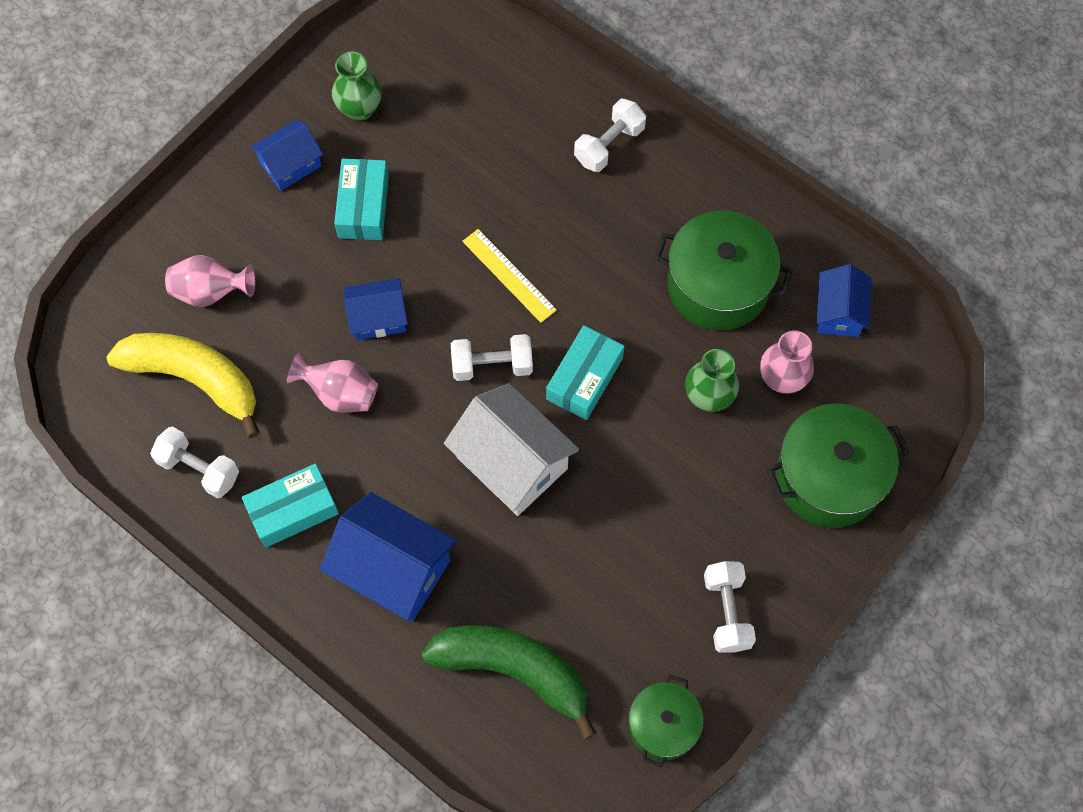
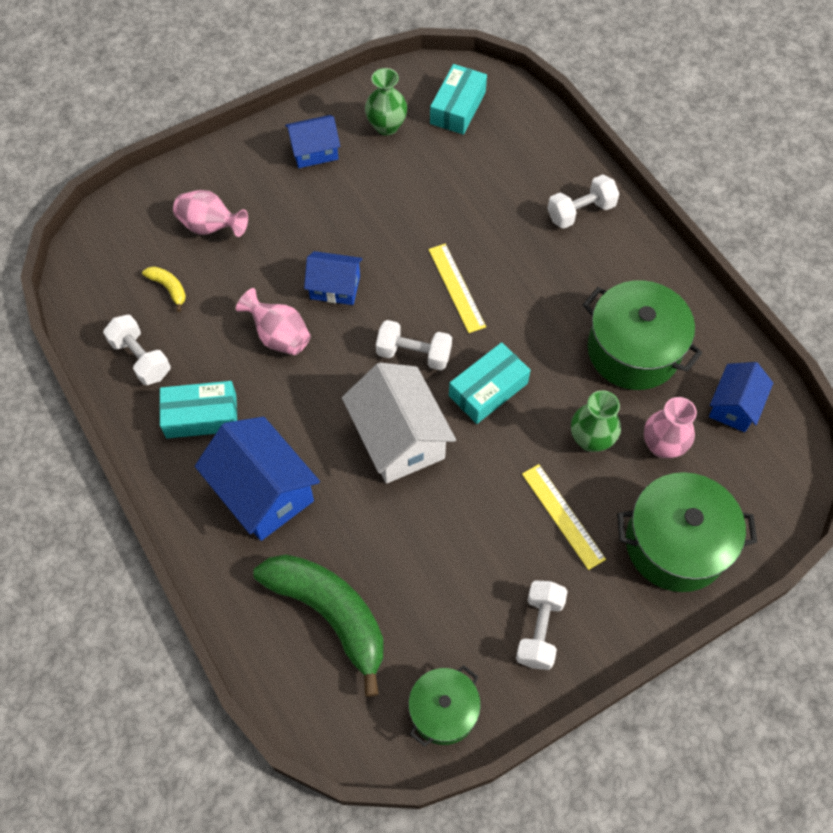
camera: 20 degrees right, 5 degrees down
(195, 379) = (169, 288): yellow banana -> yellow banana, size x0.42
(363, 206) = (359, 199): turquoise box -> turquoise box (457, 108)
(708, 487) = (563, 516): none -> yellow ruler

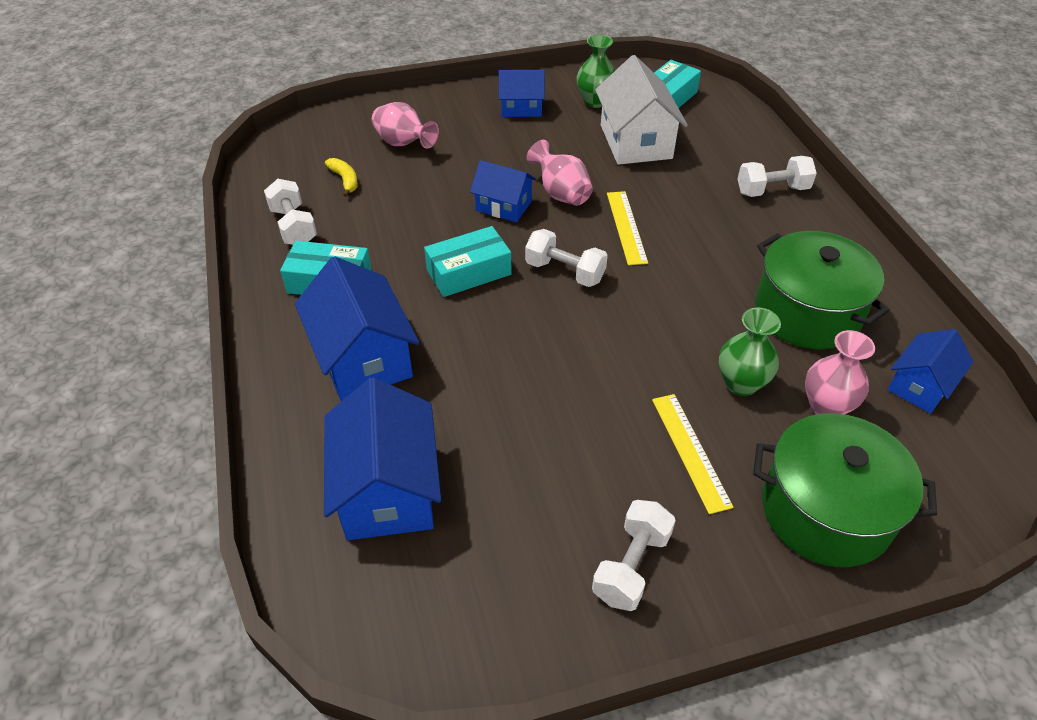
camera: 15 degrees right, 15 degrees down
(279, 336) = (433, 233): pink vase -> pink vase (561, 194)
(330, 614) = (388, 489): green banana -> blue house
(399, 438) = (525, 340): white house -> white house (636, 142)
(443, 711) = (484, 630): green pot -> none
(488, 389) = (635, 316): turquoise box -> turquoise box (468, 272)

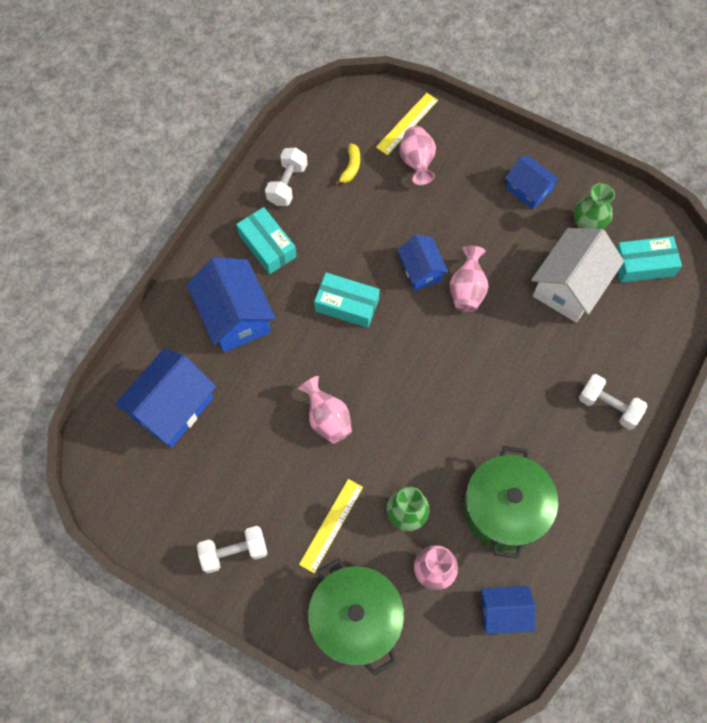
camera: 45 degrees right, 20 degrees up
(363, 358) = (235, 316): blue house -> blue house turned 45 degrees counterclockwise
(564, 272) = (400, 353): white dumbbell -> none
(567, 369) = (327, 419): none -> pink vase
(626, 227) = (476, 352): yellow ruler -> yellow ruler (407, 123)

